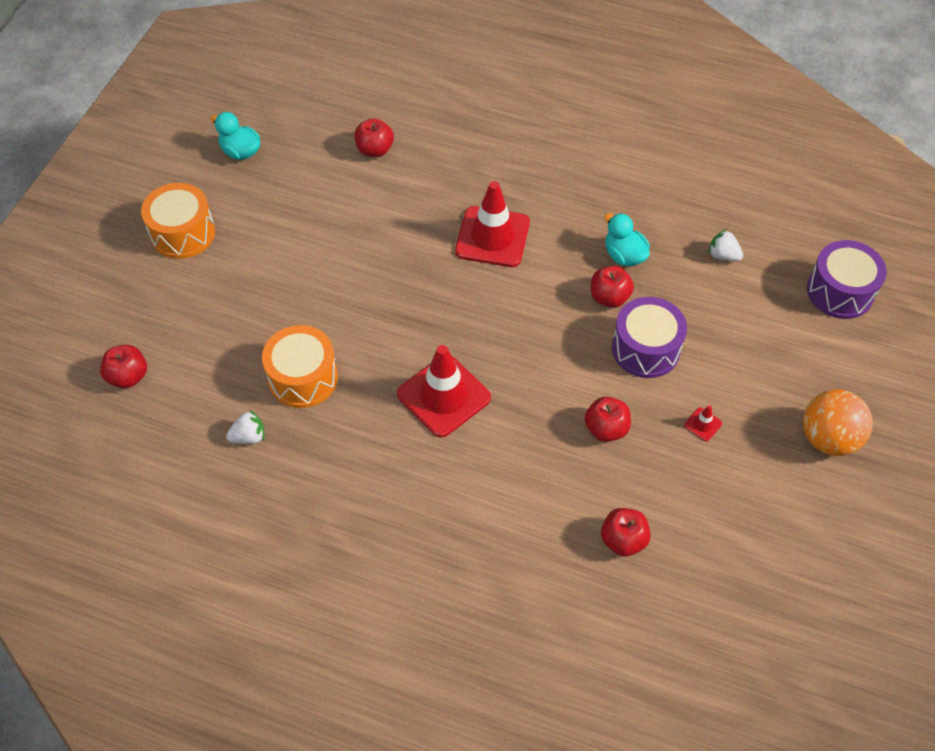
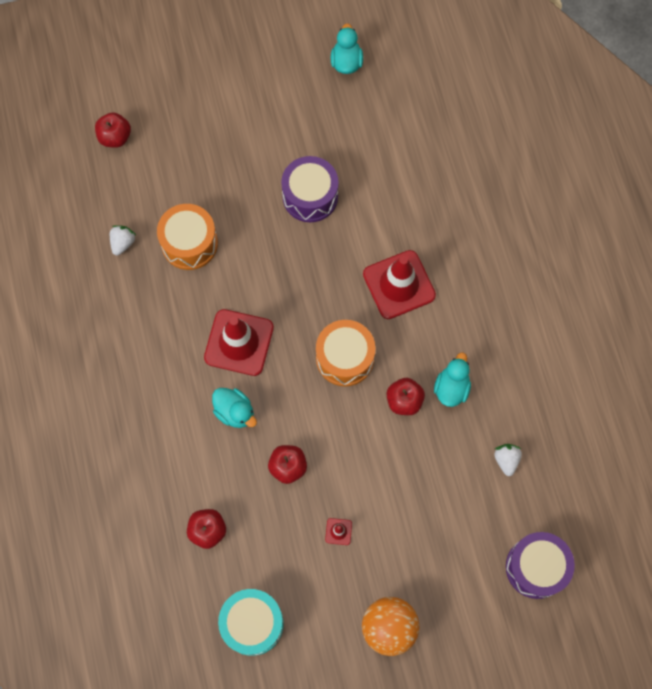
camera: 55 degrees right, 15 degrees up
(183, 233) = (248, 81): orange drum -> orange drum (345, 358)
(249, 437) = (123, 243): white strawberry -> white strawberry turned 105 degrees counterclockwise
(375, 150) = (418, 149): red apple -> none
(514, 442) = (235, 412): none -> turquoise duck
(645, 349) = (376, 454): purple drum -> purple drum (310, 196)
(751, 556) = (252, 623): none -> turquoise drum

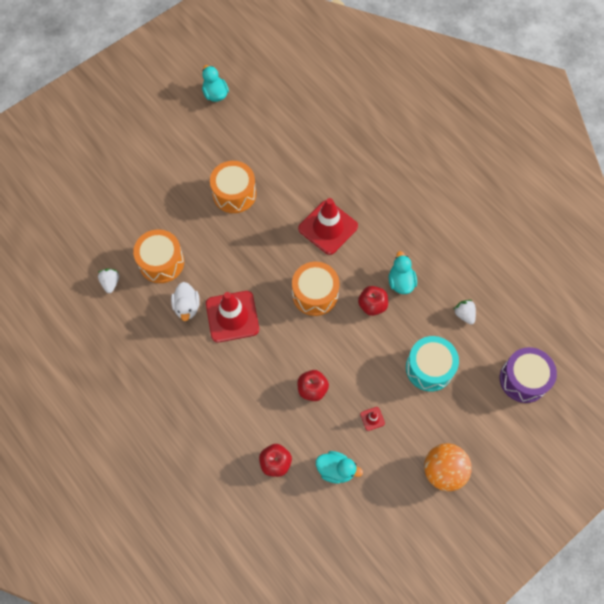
camera: 25 degrees left, 5 degrees down
(115, 137) = (69, 211): red apple -> none
(194, 308) = (187, 307): none -> white duck
(235, 412) = (253, 367): turquoise duck -> turquoise duck (336, 470)
(252, 623) = (343, 516): turquoise drum -> turquoise drum (429, 368)
(310, 196) = (234, 194): purple drum -> orange drum

